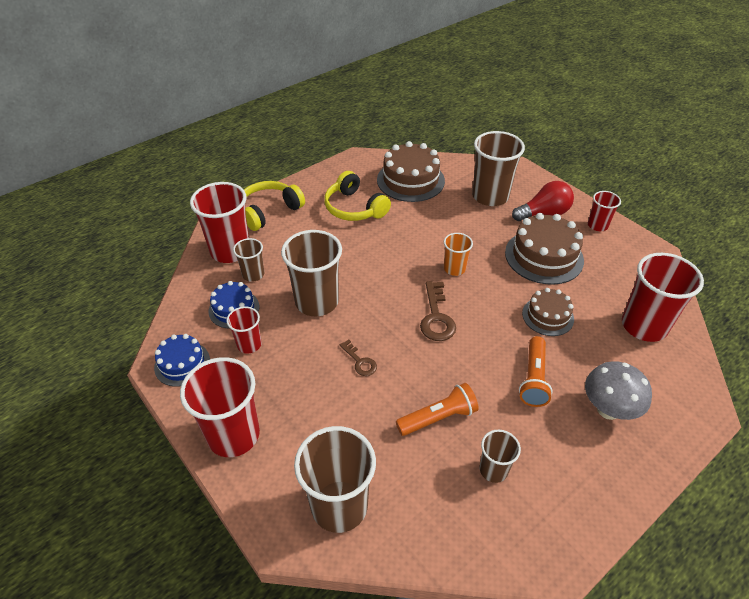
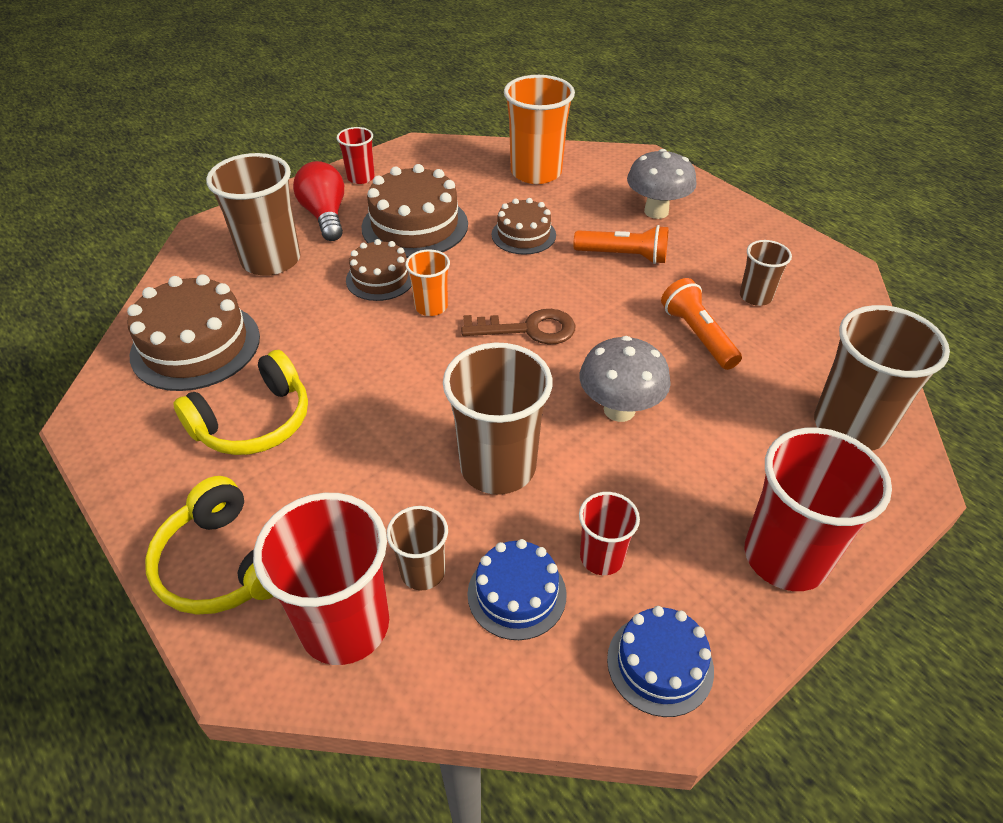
camera: 90 degrees left, 0 degrees up
(360, 361) = (619, 410): brown key -> grey mushroom
(480, 244) = (380, 278): none -> brown cake
(644, 326) = (536, 172): red cup -> orange cup

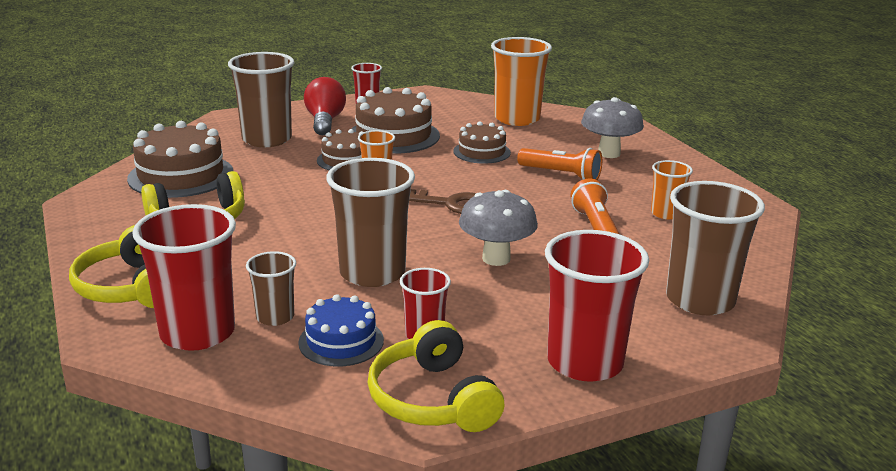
camera: 15 degrees right, 20 degrees down
(660, 664) = (432, 399): blue cake -> yellow headphones
(755, 296) = (665, 213): brown cup -> orange cup

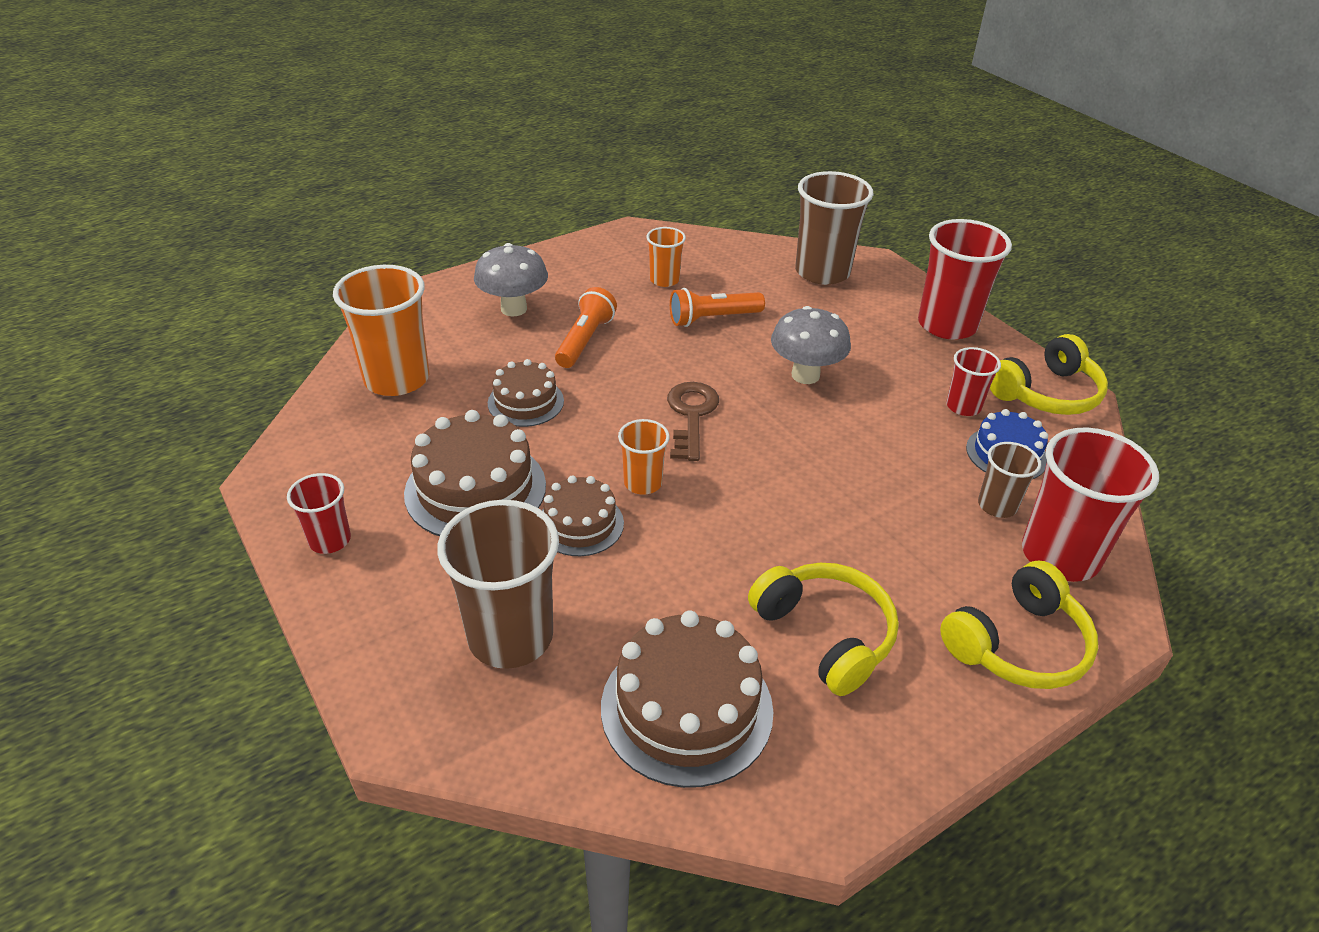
camera: 100 degrees left, 15 degrees up
(325, 121) = (418, 578): red light bulb -> none
(372, 273) = (876, 452): brown cup -> none

